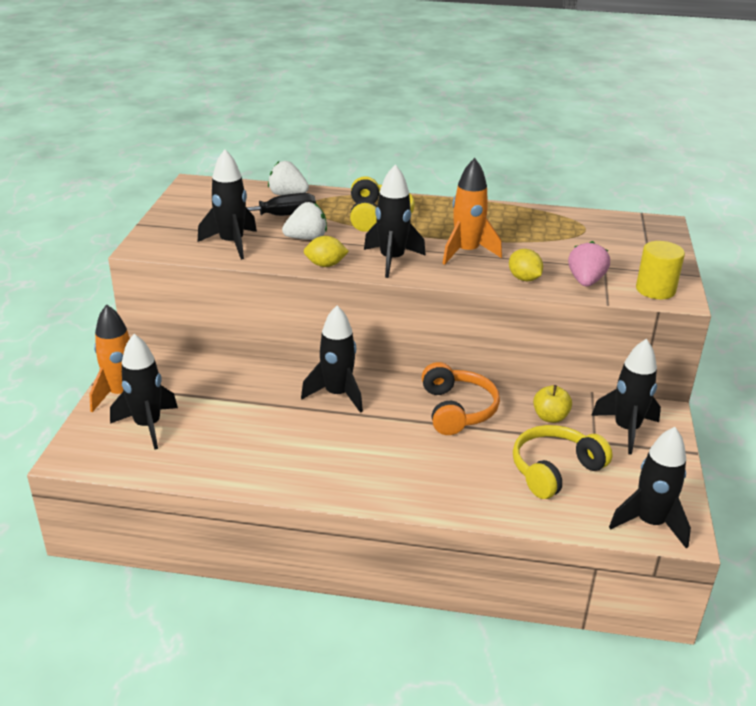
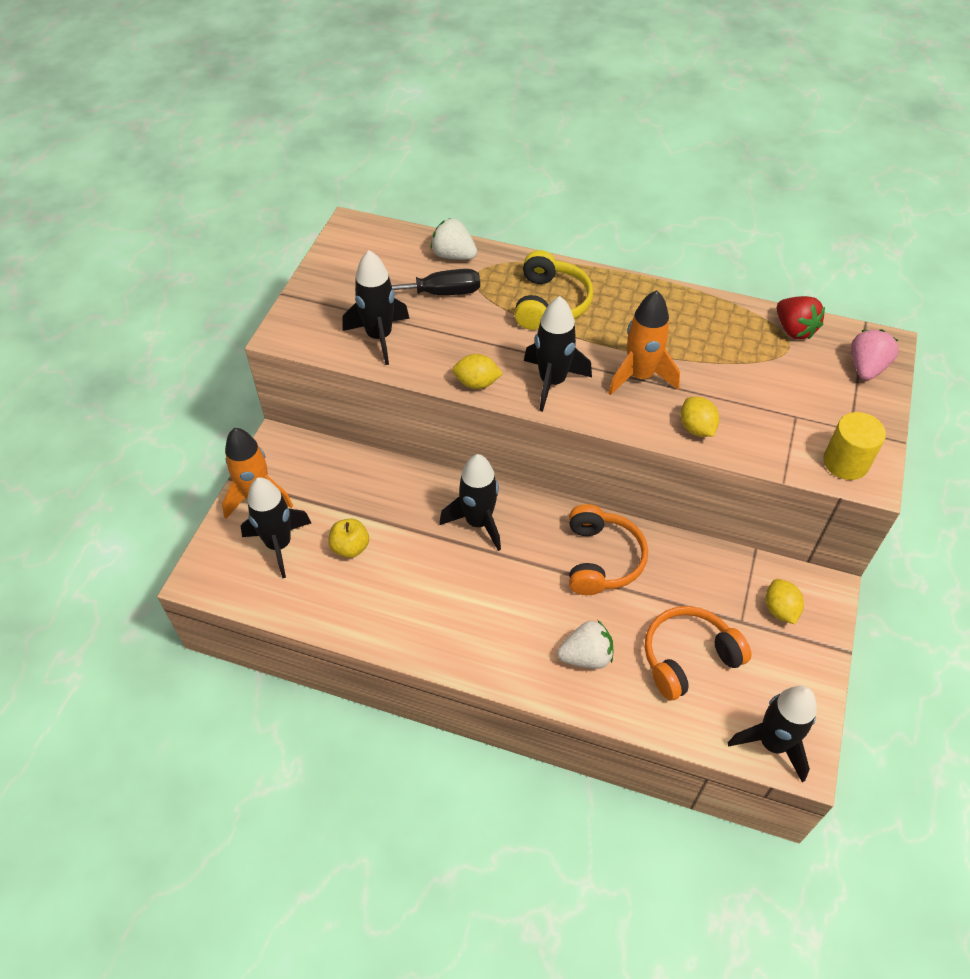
camera: 10 degrees right, 20 degrees up
(306, 238) = (463, 335): white strawberry -> white strawberry (586, 656)
(550, 417) = (700, 581): yellow apple -> yellow apple (350, 547)
(555, 470) = (688, 657): yellow headphones -> orange headphones
(585, 281) = (767, 439): pink strawberry -> pink strawberry (866, 368)
(586, 219) = (794, 329): none -> red strawberry
(626, 429) = (780, 609): black rocket -> yellow lemon

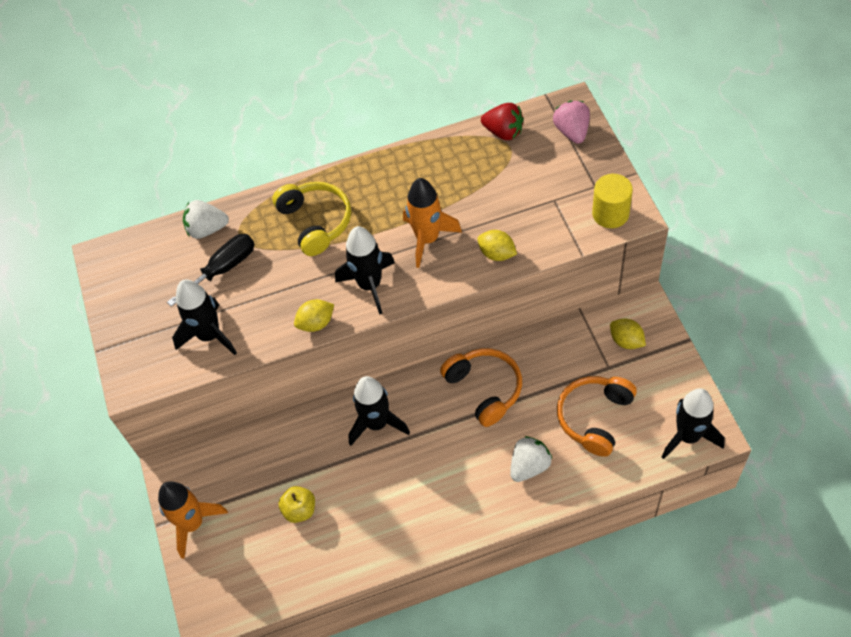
camera: 30 degrees left, 5 degrees up
(279, 544) = (244, 547): black rocket -> none

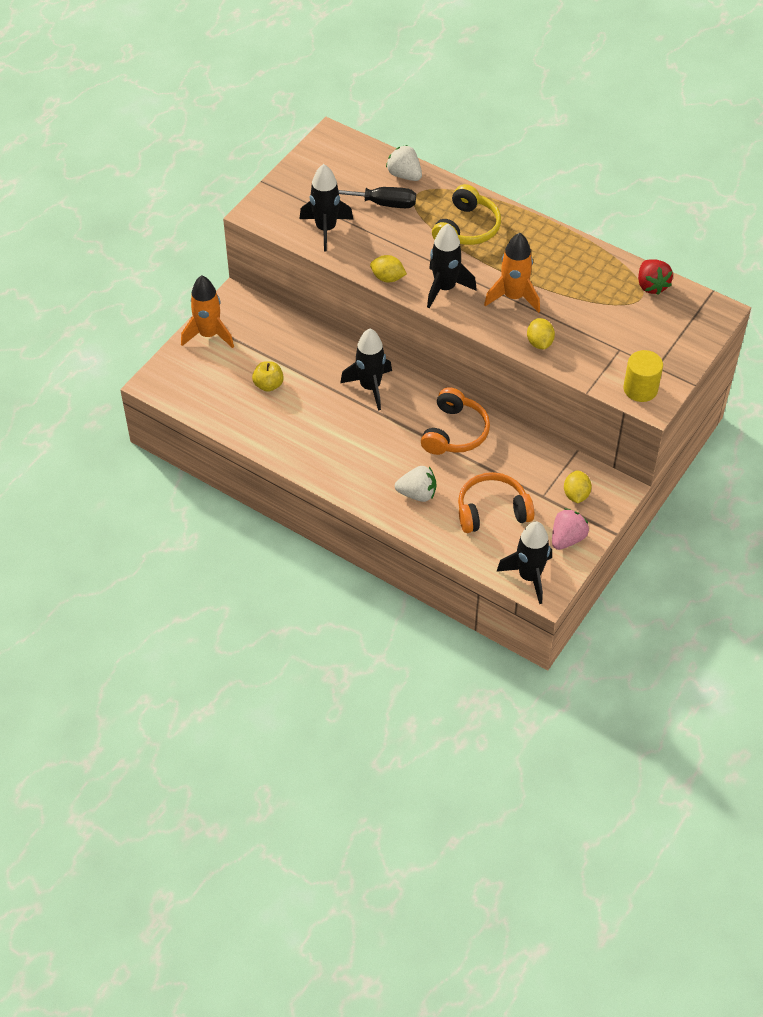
camera: 45 degrees right, 5 degrees down
(572, 131) = (693, 325): pink strawberry -> pink strawberry (567, 538)

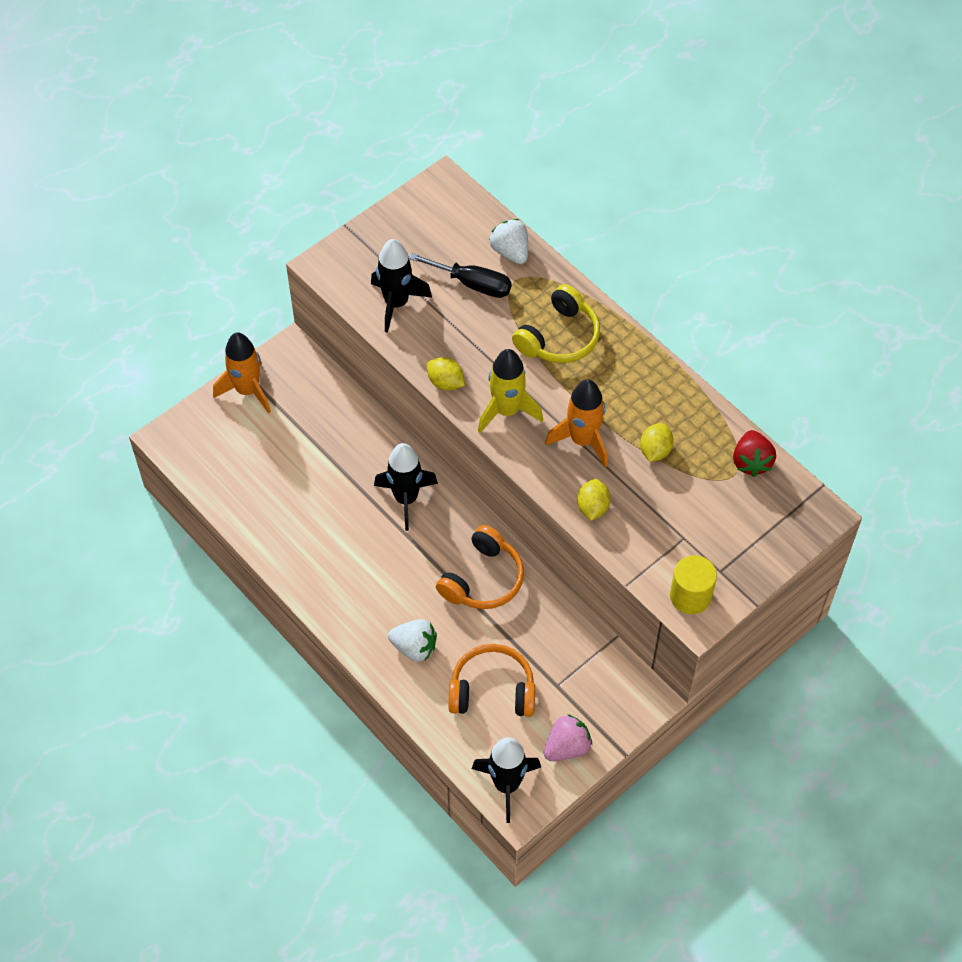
camera: 15 degrees right, 5 degrees up
(268, 385) = (293, 469): yellow apple -> none
(445, 288) = (507, 411): black rocket -> yellow rocket
(576, 495) = (596, 693): yellow lemon -> yellow lemon (655, 451)

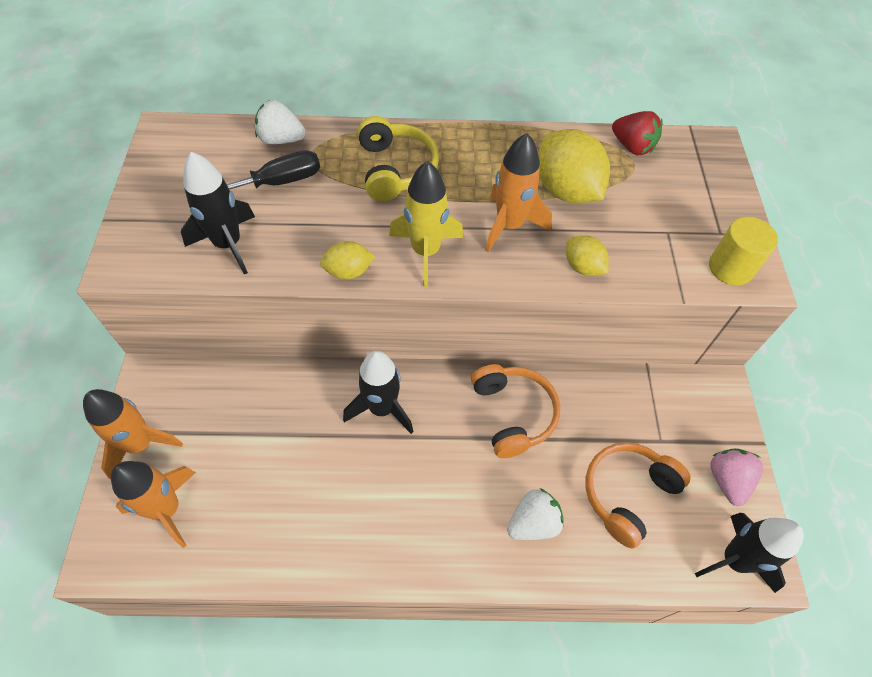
camera: 50 degrees left, 0 degrees up
(225, 443) = (167, 509): none -> orange rocket
(655, 451) = (566, 190): yellow lemon -> yellow lemon, size x1.90

